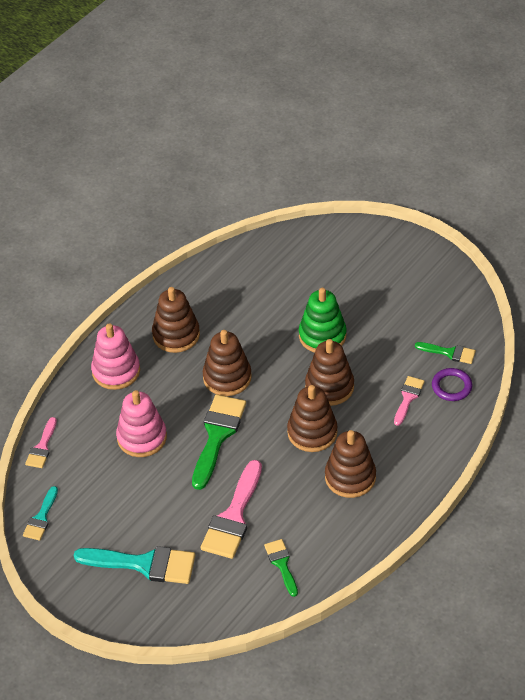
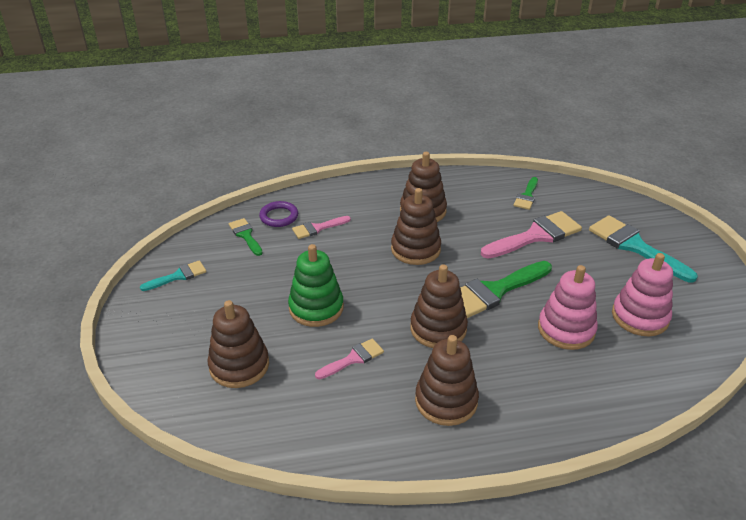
camera: 140 degrees left, 10 degrees down
(41, 517) = (712, 323): turquoise brush -> turquoise brush (178, 276)
(42, 447) = (678, 381): pink brush -> pink brush (353, 359)
(116, 371) = (543, 406): pink stacking toy -> pink stacking toy (640, 317)
(329, 387) = (363, 269): brown stacking toy -> brown stacking toy (239, 365)

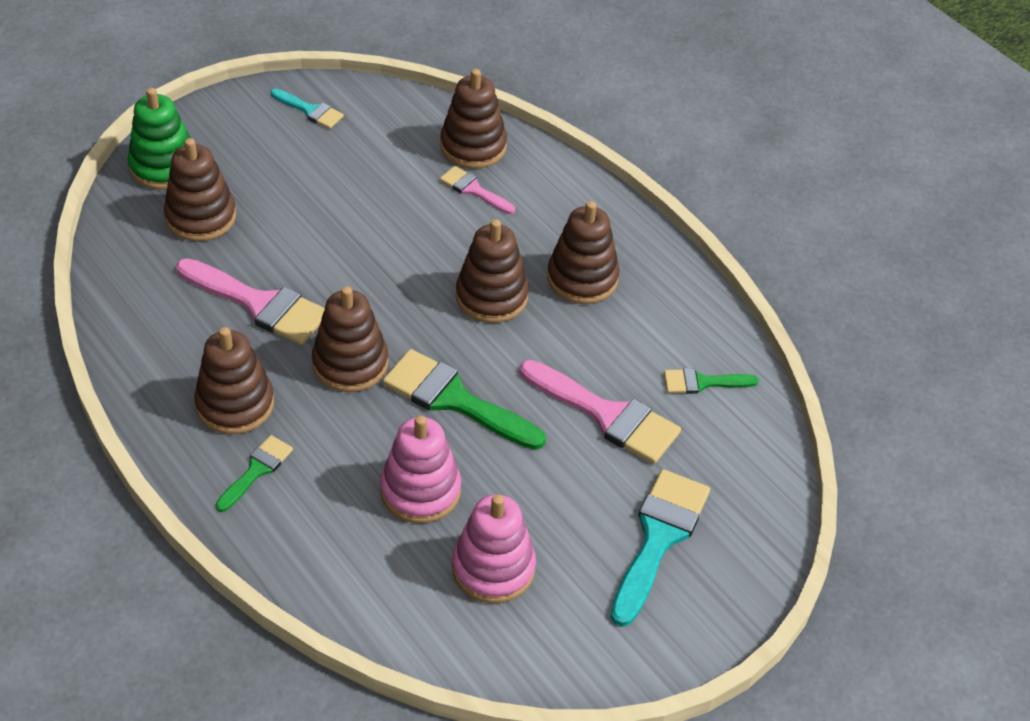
camera: 60 degrees right, 10 degrees up
(246, 235) = (416, 133): green brush -> green brush (256, 470)
(279, 216) = (473, 146): purple ring -> brown stacking toy
(316, 308) = (324, 243): green stacking toy -> green stacking toy (164, 166)
(353, 359) = (259, 304): pink brush -> pink brush, size x1.83

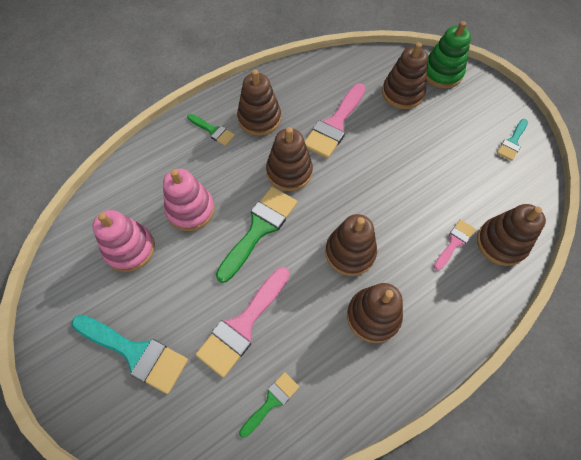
camera: 95 degrees right, 15 degrees up
(703, 382) = (271, 402): green brush -> green brush turned 45 degrees clockwise

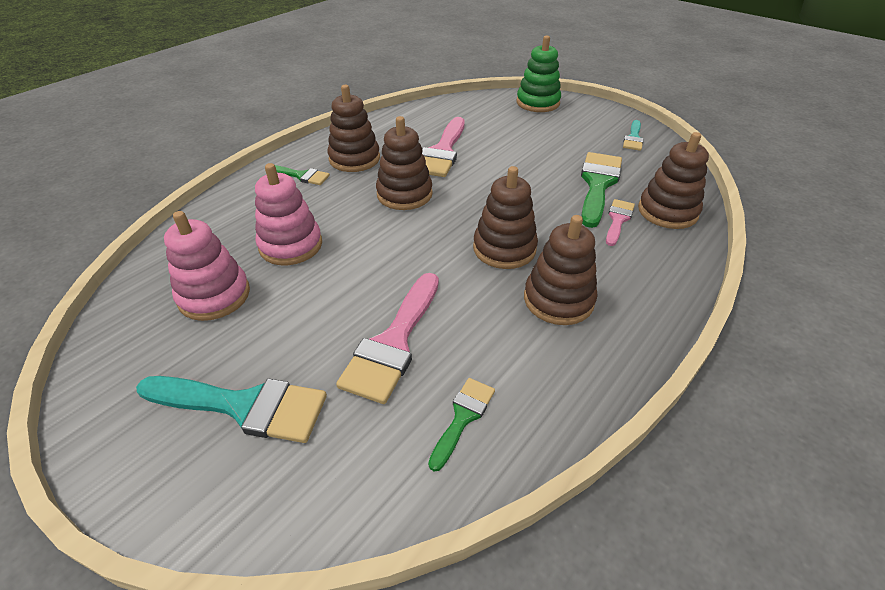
camera: 15 degrees left, 20 degrees down
(259, 229) = (385, 247): green brush -> green brush (598, 184)
(402, 93) = (505, 120): brown stacking toy -> none

